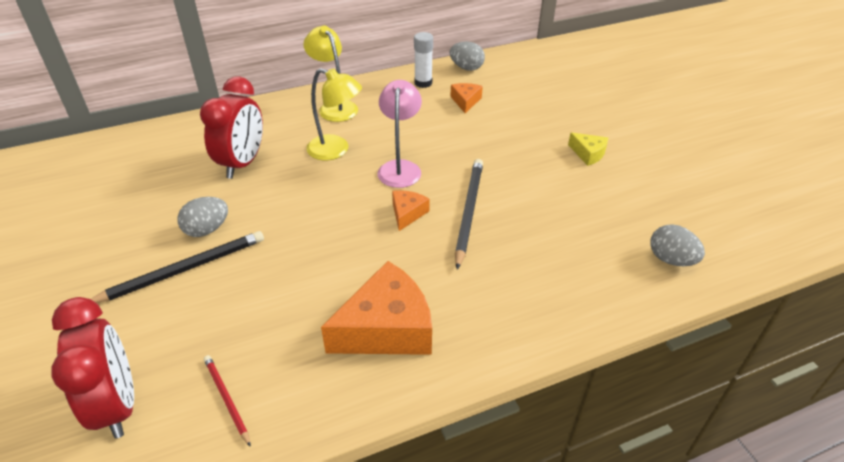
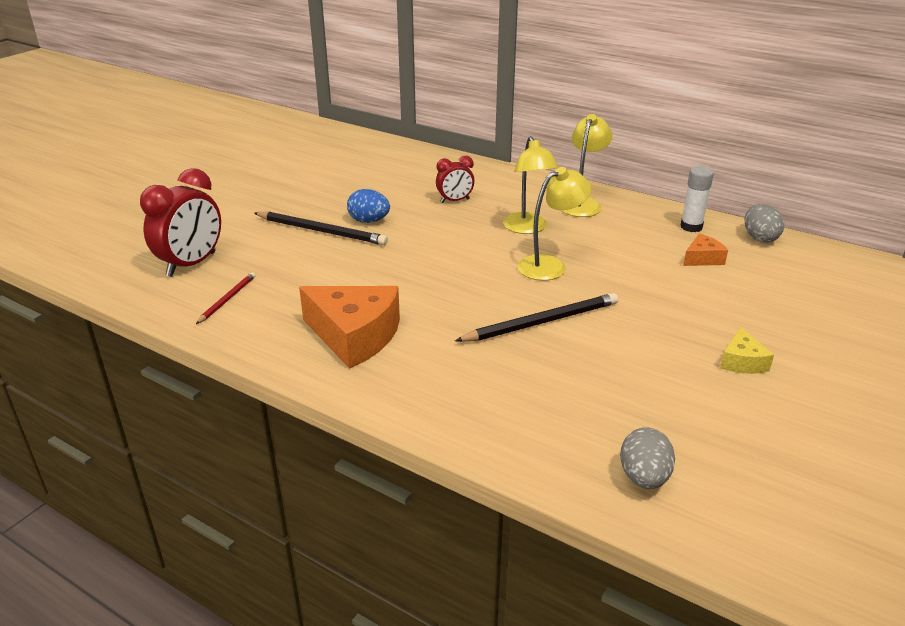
camera: 55 degrees right, 10 degrees down
(207, 230) = (369, 221): grey egg -> blue egg
(242, 163) = (455, 201): red clock -> red clock, size x0.57
(400, 168) = (550, 265): pink lamp -> yellow lamp
(407, 213) = (496, 292): orange cheese -> none

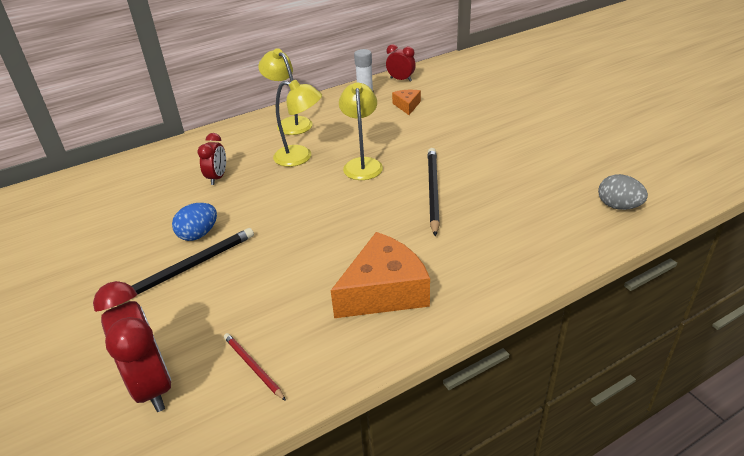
camera: 60 degrees left, 5 degrees up
(742, 362) = (525, 134): yellow cheese -> none
(759, 238) = (401, 80): grey egg -> red clock

